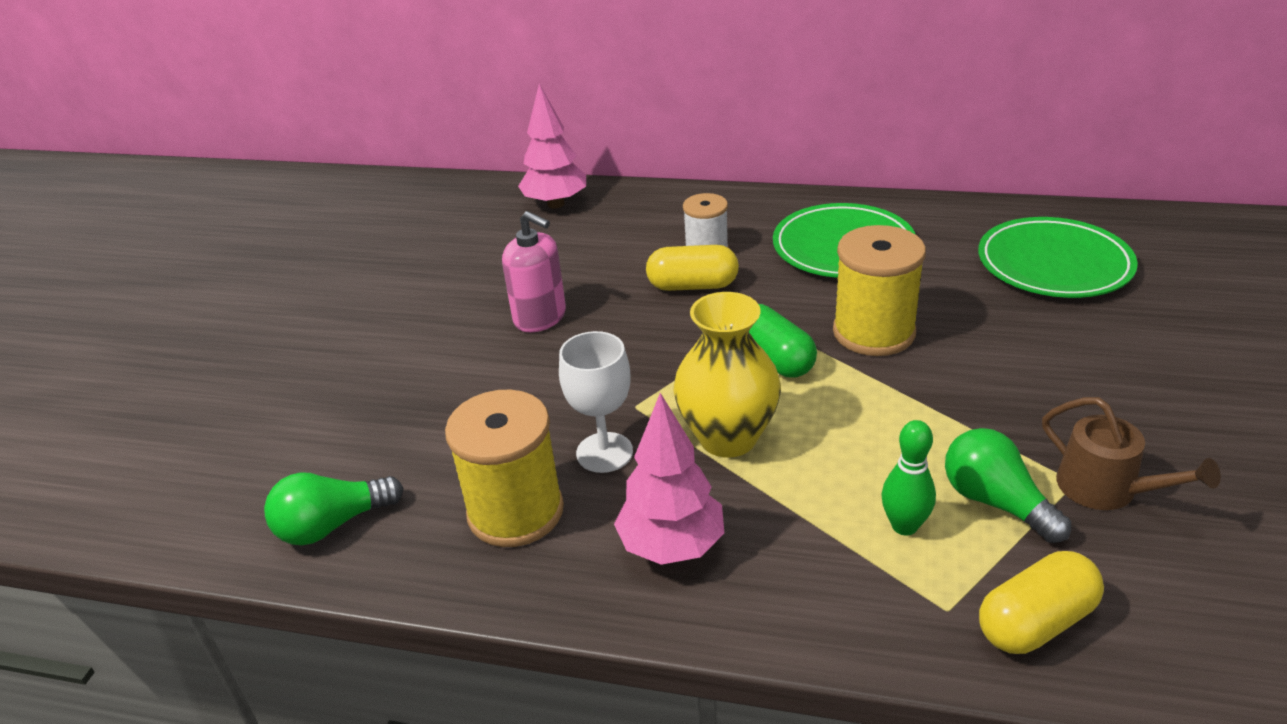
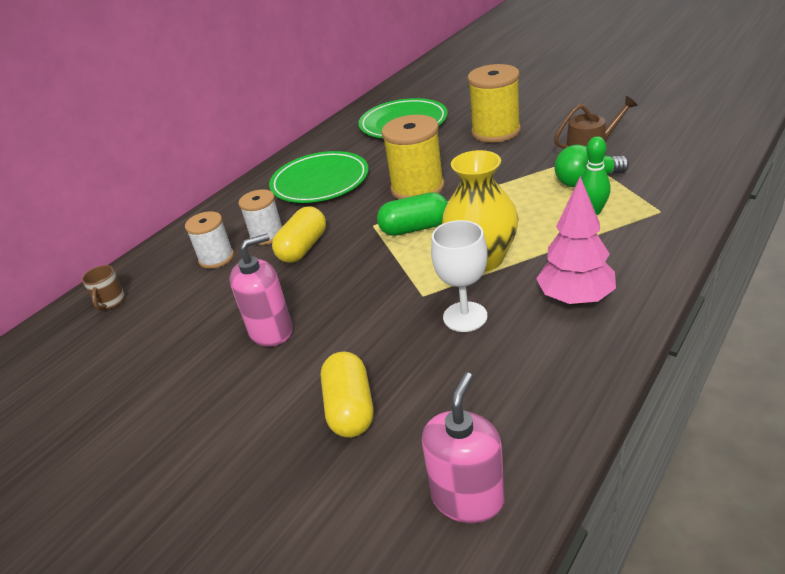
camera: 65 degrees left, 0 degrees up
(332, 525) = (467, 498): green light bulb -> pink soap dispenser
(515, 512) = (507, 372): yellow spool -> yellow spool (496, 132)
(556, 204) = (111, 302): pink tree -> brown mug
(649, 235) = (216, 258): none -> white spool
(1035, 622) = (675, 189): yellow capsule -> yellow capsule (350, 408)

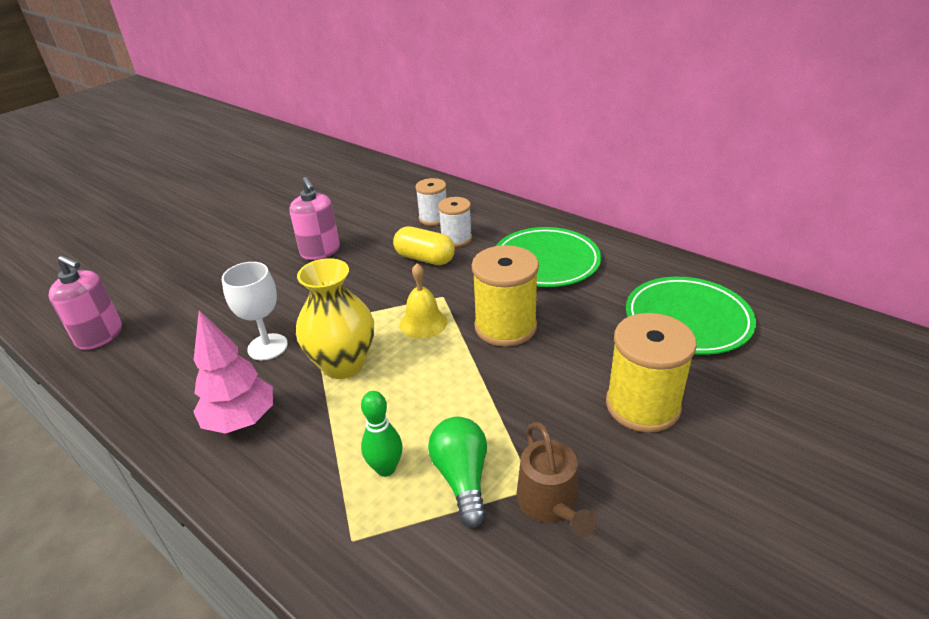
camera: 90 degrees right, 0 degrees up
(111, 302) = (400, 184): brown mug -> none
(350, 408) = (214, 289): yellow capsule -> none
(415, 228) = (423, 323): green capsule -> yellow bell

